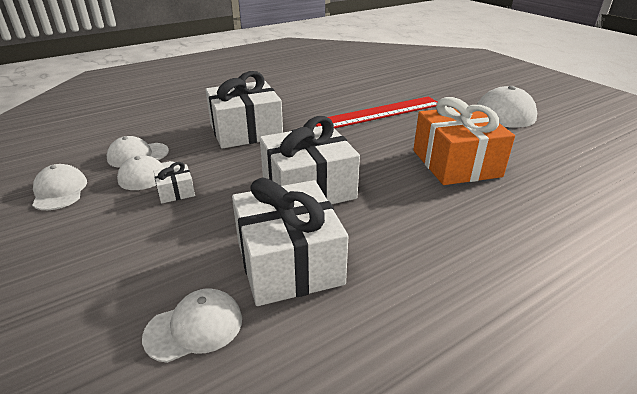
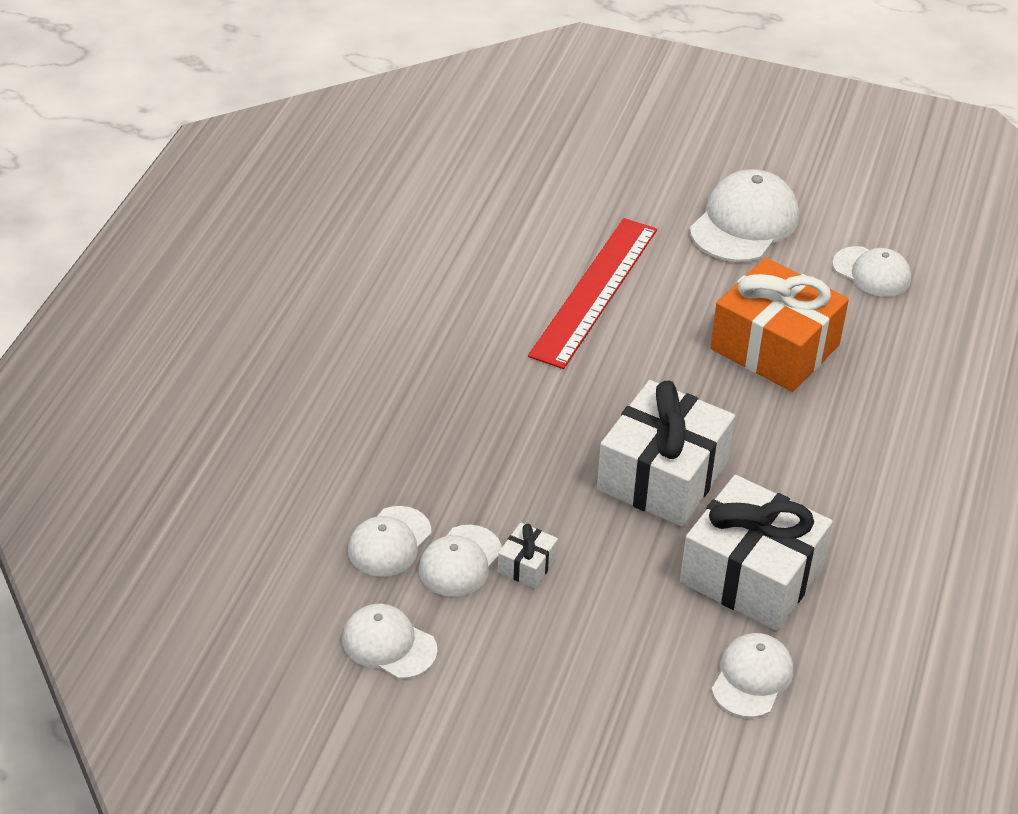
camera: 40 degrees left, 10 degrees up
(246, 131) = (466, 422): white gift -> none
(563, 156) = (871, 272): none -> white cap

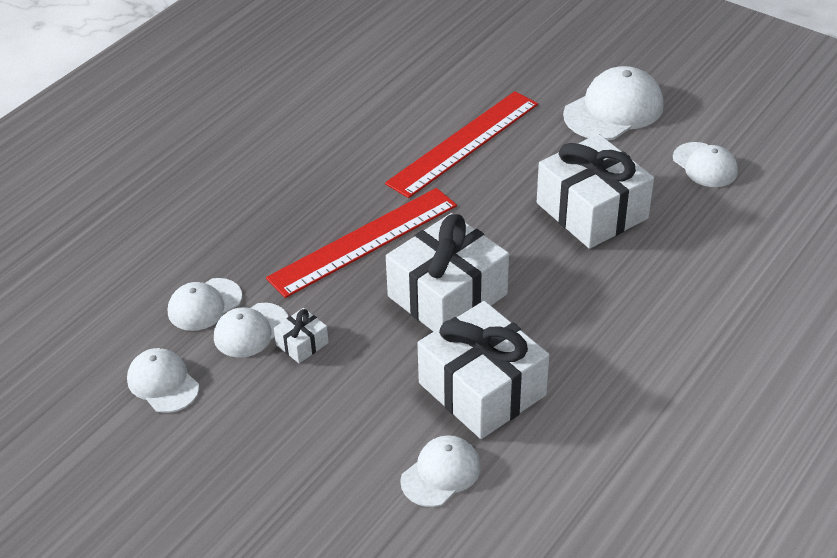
camera: 20 degrees right, 0 degrees up
(538, 431) = (364, 242): none -> red ruler
(774, 347) = (592, 211): orange gift -> white gift

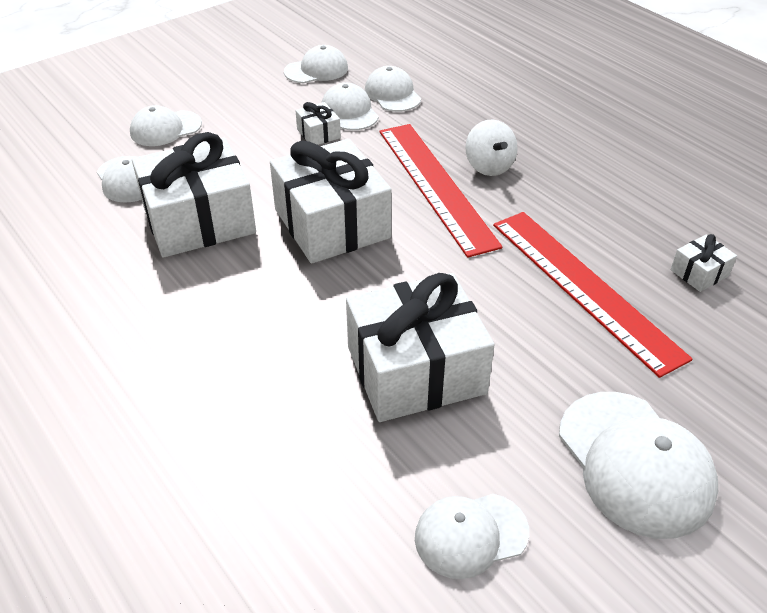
camera: 105 degrees right, 0 degrees up
(321, 213) = (489, 166): none -> white spinning top
(333, 480) = (165, 129): none -> white cap
(421, 92) = (699, 273): none -> white gift

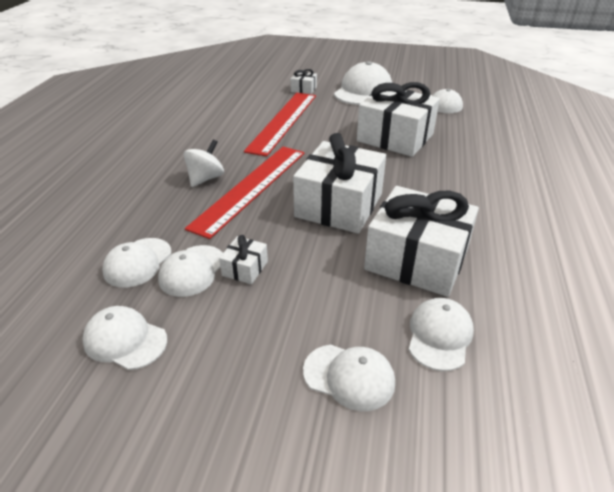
camera: 130 degrees left, 5 degrees down
(699, 273) = (235, 103): white gift -> white gift (303, 89)

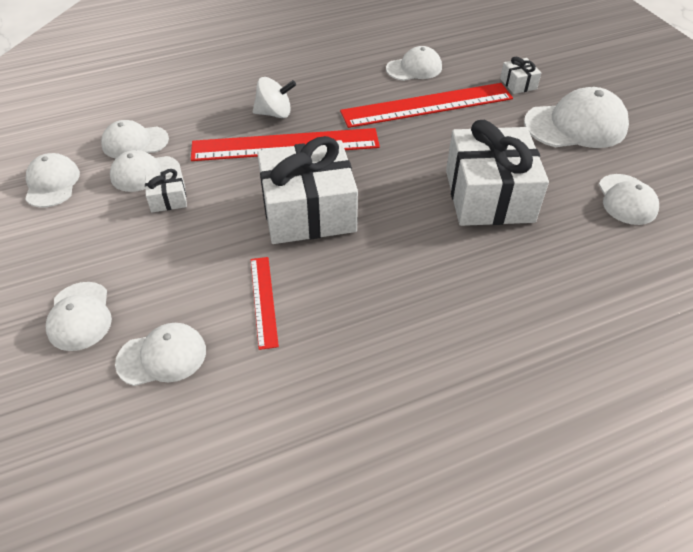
camera: 55 degrees right, 10 degrees up
(237, 111) = (414, 68): none -> white cap
(416, 259) = (263, 301): white gift -> red ruler

